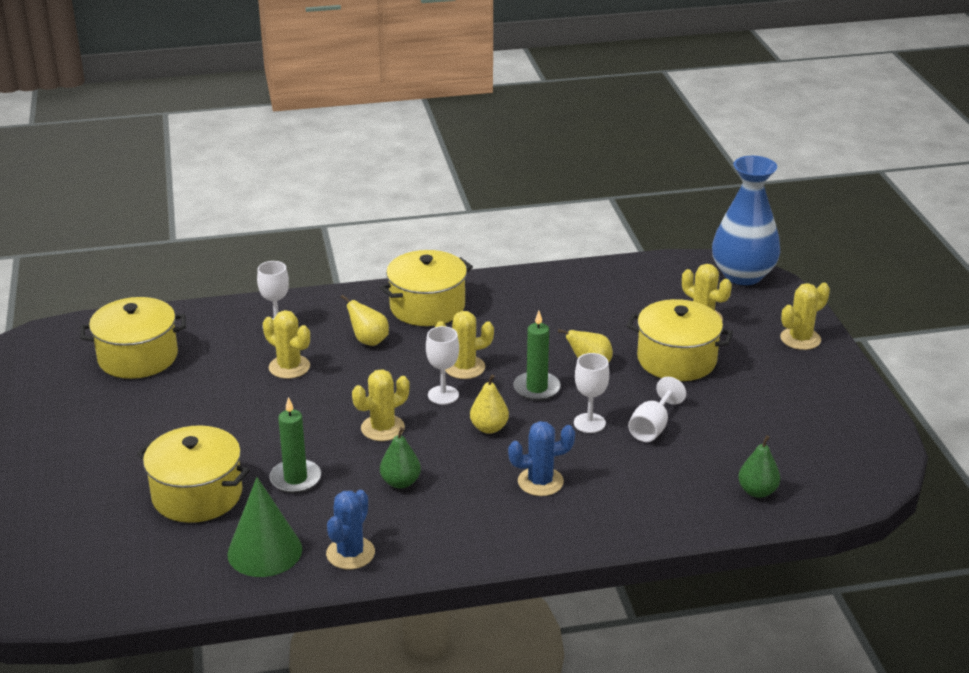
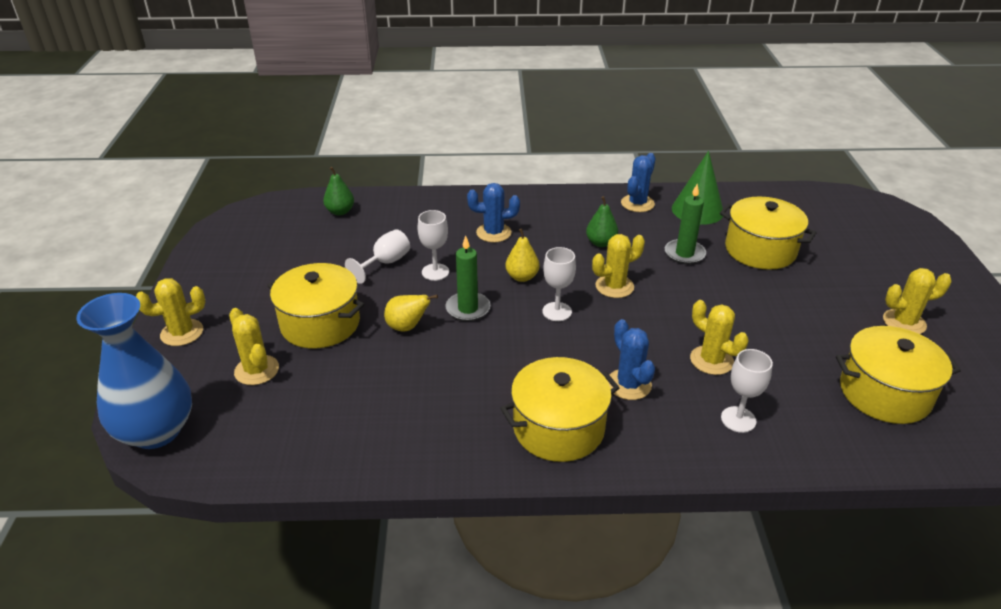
camera: 170 degrees left, 5 degrees up
(369, 341) = (629, 384): yellow pear -> blue cactus
(464, 367) = (531, 339): yellow cactus -> yellow cactus (904, 322)

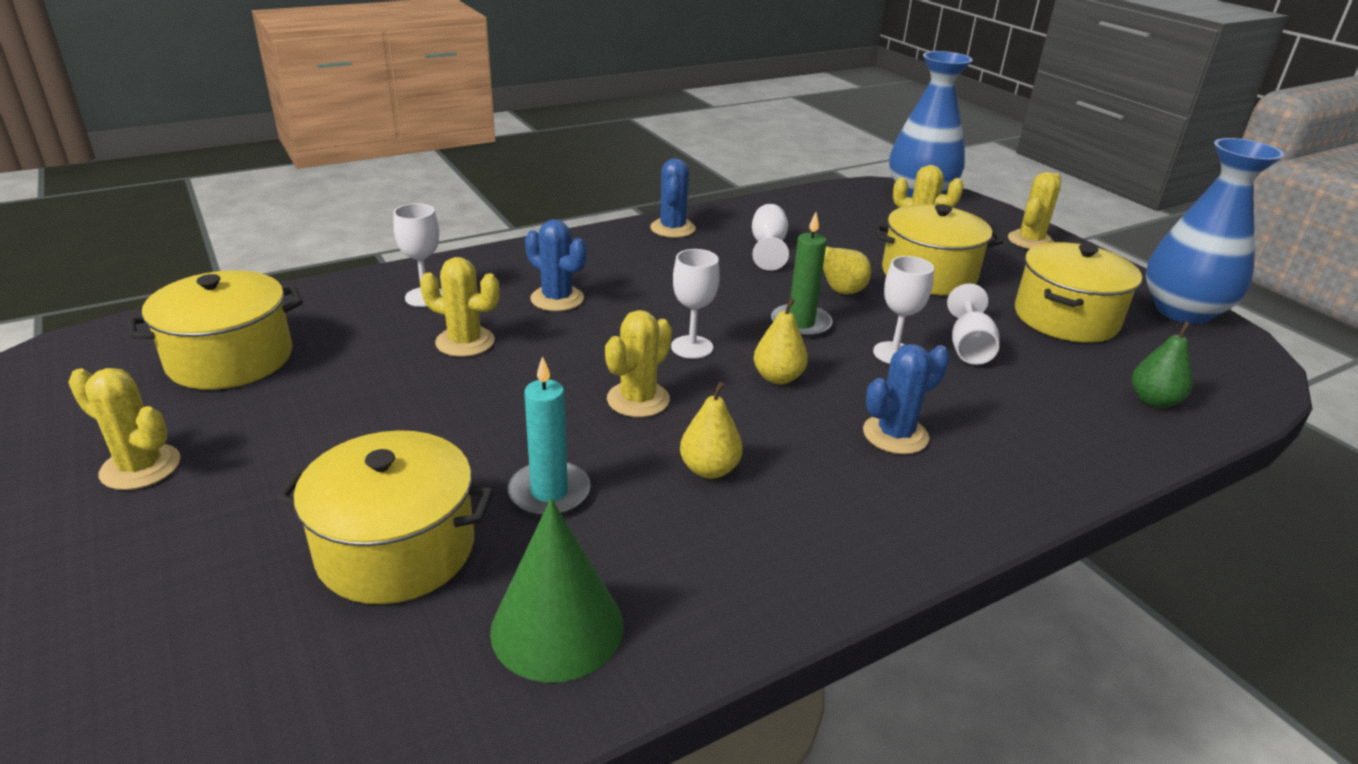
camera: 150 degrees right, 5 degrees down
(212, 247) = (1182, 311): none -> blue vase
(407, 394) = (768, 247): none -> white goblet
(558, 428) = (608, 255): yellow pot -> yellow pot (1066, 318)
(601, 243) = (709, 469): green pear -> yellow pear
(637, 203) = (703, 599): blue cactus -> blue cactus (672, 228)
(684, 254) = (549, 492): green candle -> turquoise candle
(904, 322) = (140, 467): yellow cactus -> yellow cactus turned 60 degrees clockwise

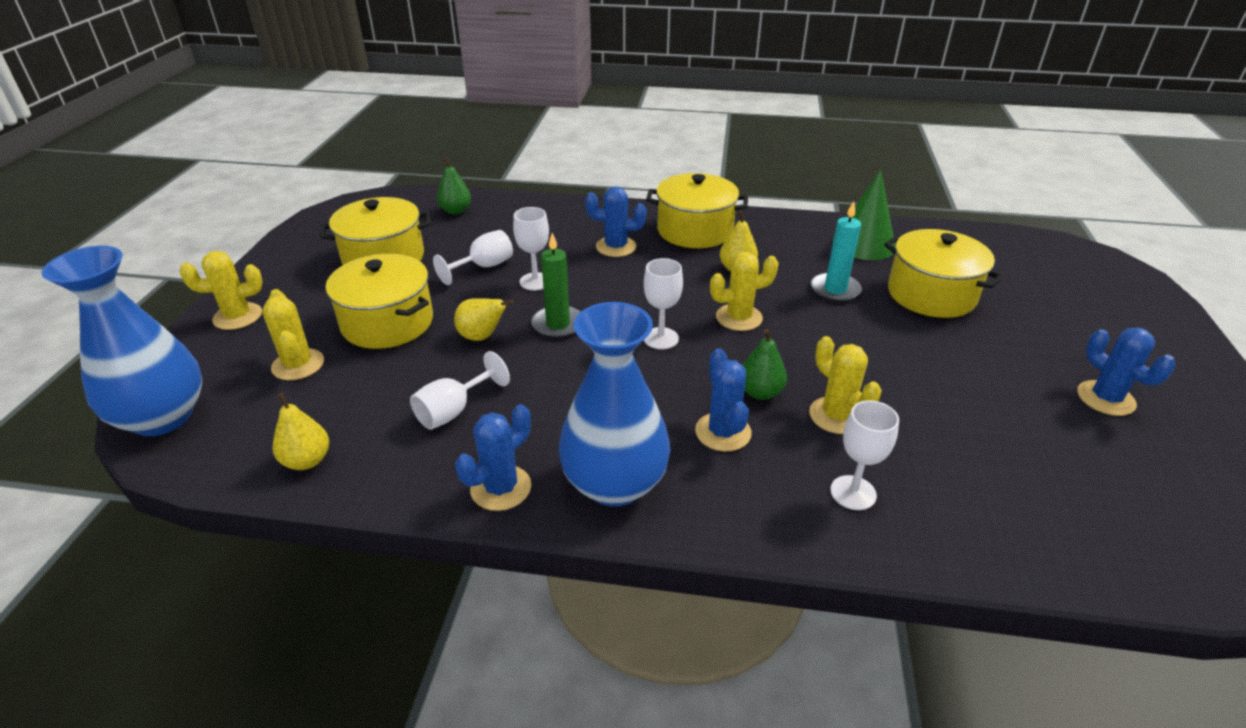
camera: 140 degrees left, 5 degrees up
(140, 467) = (1105, 398): yellow cactus -> blue cactus
(230, 359) = (1062, 484): yellow pot -> yellow pot (695, 230)
(550, 336) = (760, 392): none -> green pear
(778, 377) = (632, 296): yellow pear -> yellow pear (307, 461)
(1182, 311) = (308, 234): blue vase -> blue vase (614, 483)

